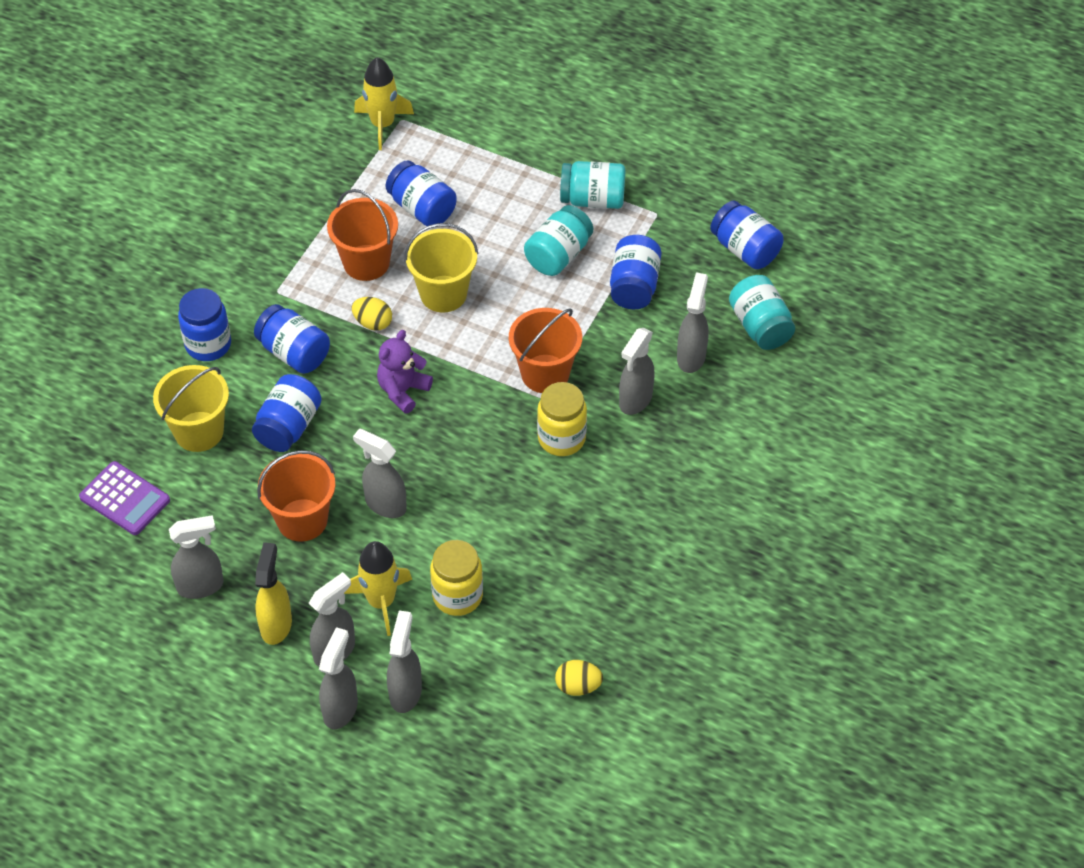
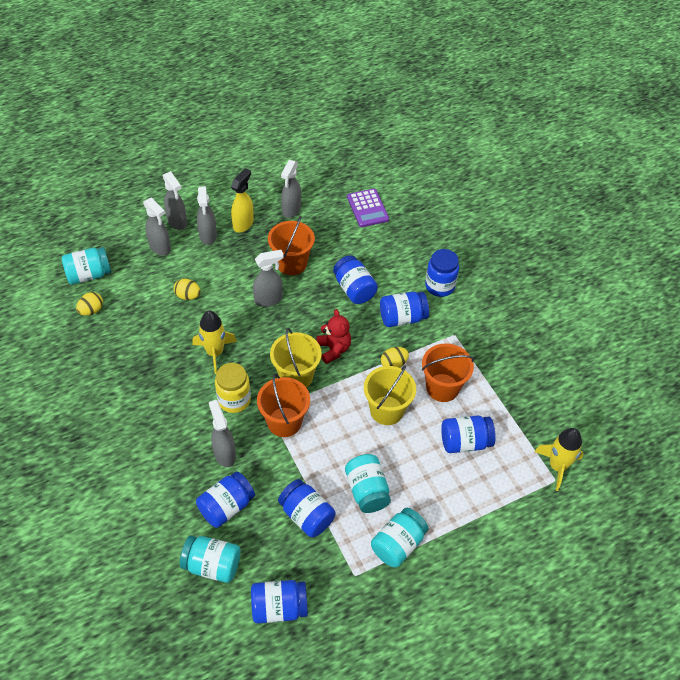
camera: 125 degrees right, 0 degrees up
(124, 499) = (367, 208): purple calculator -> purple calculator turned 90 degrees counterclockwise
(199, 431) = (384, 254): yellow bucket -> yellow bucket (296, 376)
(276, 624) = (243, 224): yellow spray bottle -> yellow spray bottle turned 105 degrees counterclockwise
(381, 602) = (215, 266): yellow rocket -> yellow rocket (215, 352)
(403, 391) = (333, 349): purple teddy bear -> red teddy bear
(457, 596) = (188, 296): yellow jar -> yellow egg
(526, 739) = (89, 275): none -> turquoise jar
(691, 356) = (226, 507): grey spray bottle -> blue jar

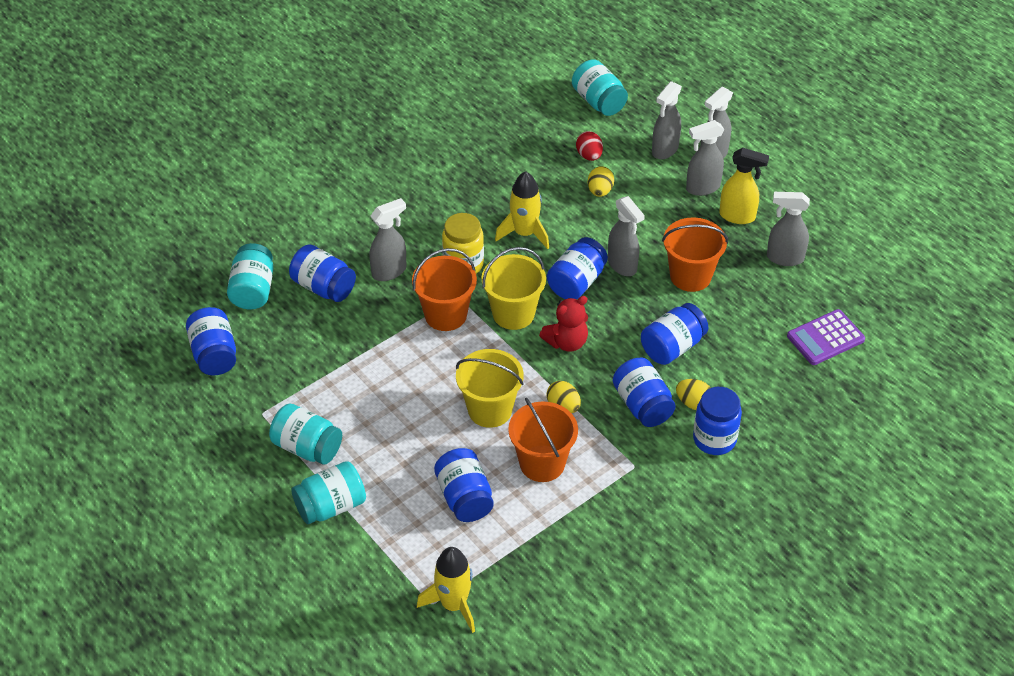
camera: 80 degrees right, 5 degrees down
(91, 310) = (548, 117): yellow egg -> yellow egg (693, 403)
(147, 294) = (589, 156): none -> red egg
(306, 515) = (327, 358): blue jar -> blue jar (576, 282)
(367, 491) = (371, 407): turquoise jar -> turquoise jar (331, 506)

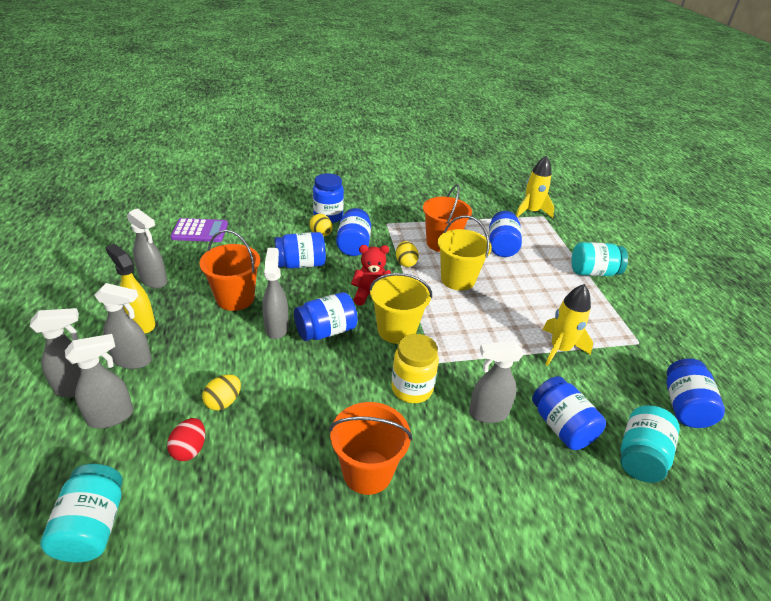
camera: 155 degrees left, 10 degrees down
(307, 447) = (604, 308): turquoise jar -> none
(445, 315) = (454, 352): orange bucket -> orange bucket (367, 472)
(524, 233) = (333, 392): yellow rocket -> yellow rocket (560, 349)

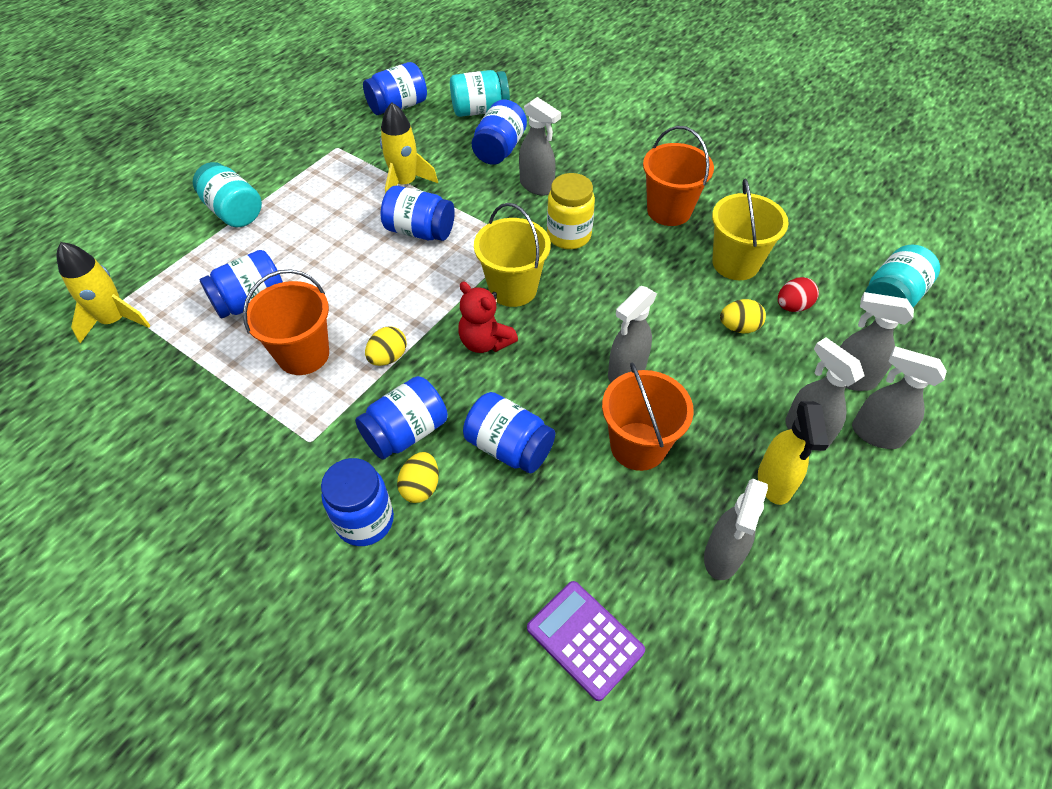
camera: 130 degrees left, 15 degrees up
(154, 281) = (722, 556): grey spray bottle -> grey spray bottle turned 150 degrees counterclockwise
(326, 331) = (580, 333): blue jar -> blue jar (420, 231)
(458, 279) = (371, 297): yellow bucket -> yellow bucket (735, 263)

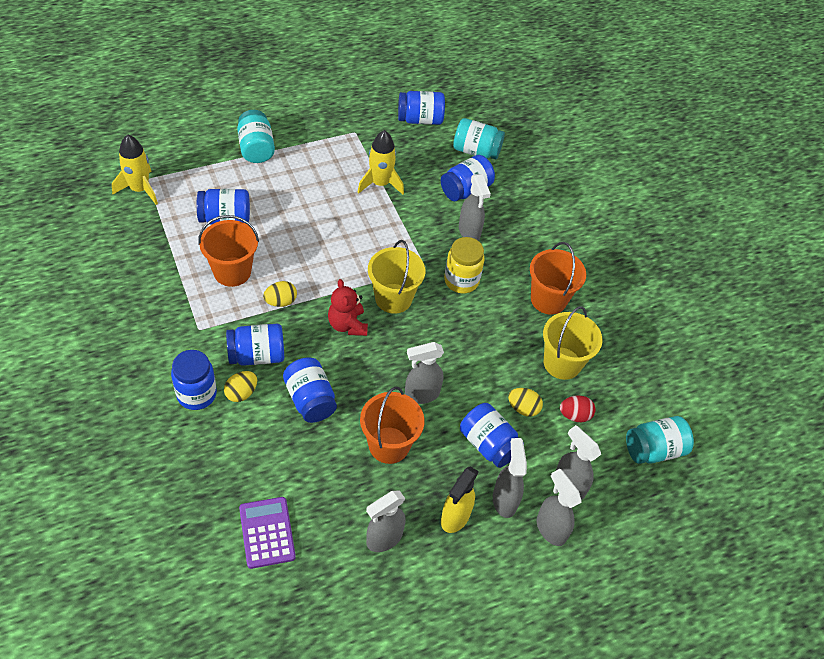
camera: 25 degrees right, 0 degrees up
(420, 231) = (364, 224): blue jar -> blue jar (488, 444)

